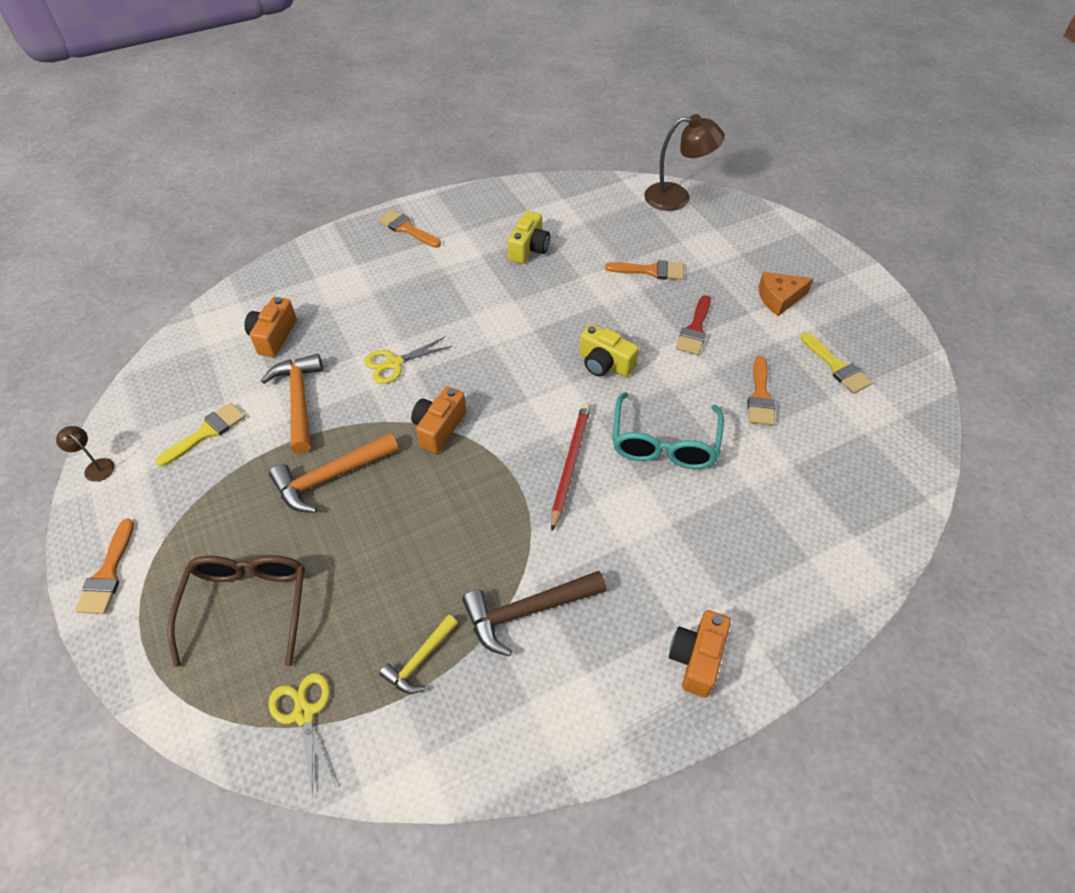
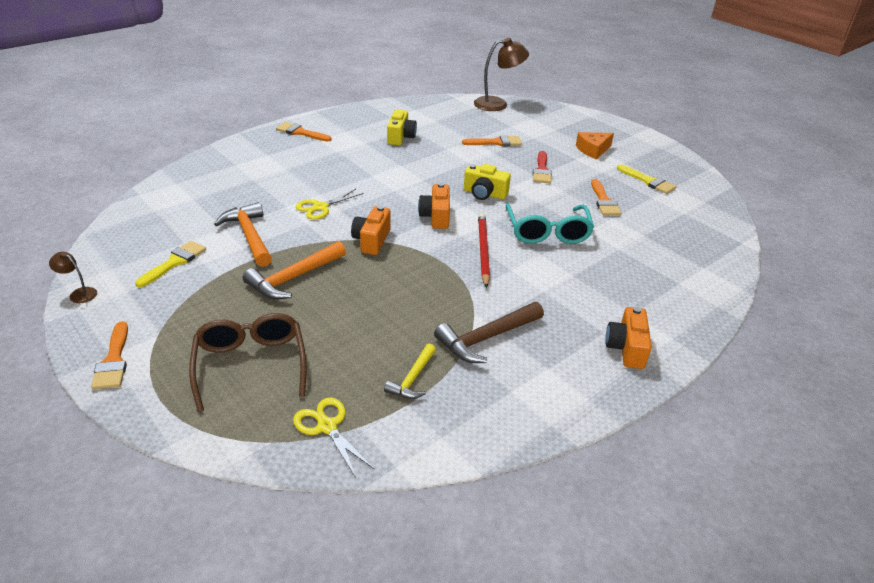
camera: 15 degrees left, 15 degrees down
(273, 336) = (213, 200): orange camera -> orange camera (436, 216)

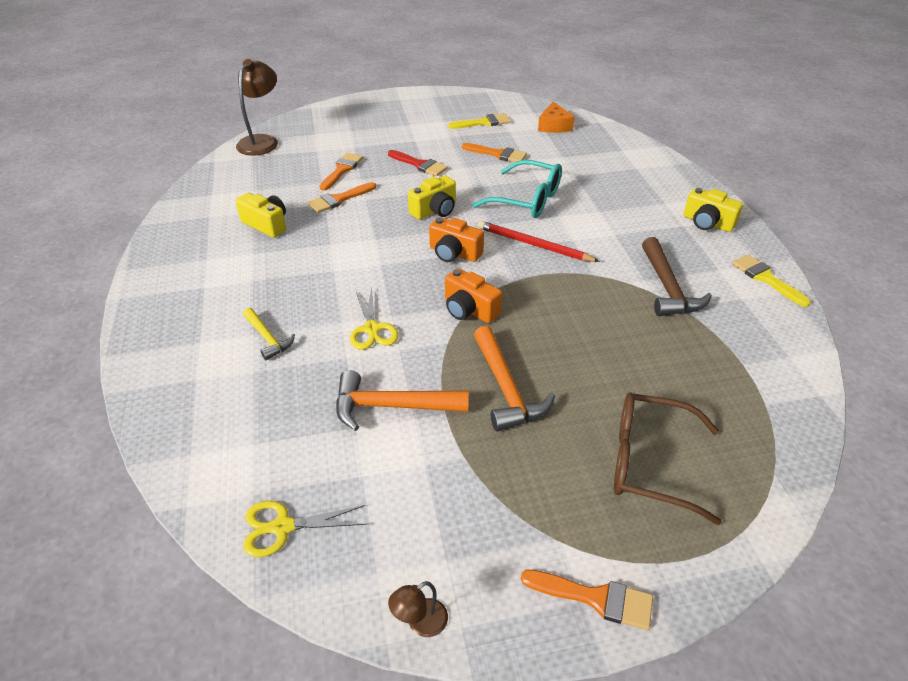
camera: 60 degrees left, 5 degrees up
(175, 262) = (406, 494): yellow brush -> yellow brush (766, 278)
(300, 132) = (169, 297): orange brush -> orange brush (339, 199)
(327, 427) = (761, 426): yellow scissors -> yellow scissors (283, 527)
(413, 378) = (709, 350): yellow hammer -> yellow hammer (268, 338)
(593, 150) = (408, 127): orange cheese -> orange cheese (554, 126)
(626, 348) = (707, 223): orange camera -> yellow camera

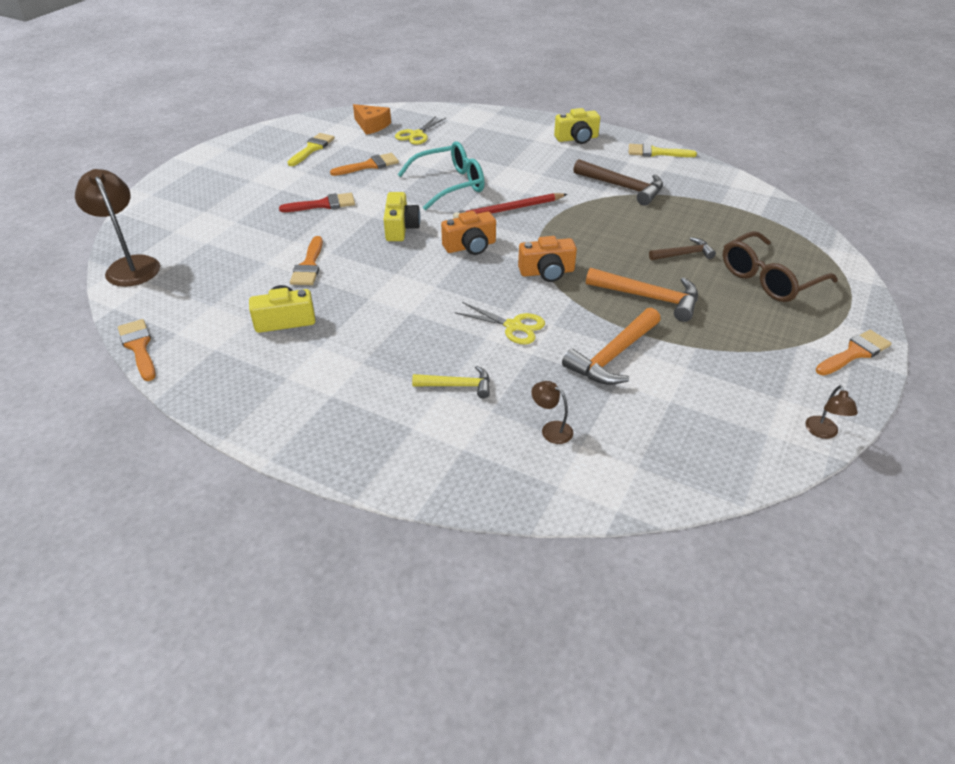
camera: 50 degrees left, 0 degrees up
(258, 416) = (551, 429): none -> brown lamp
(283, 527) = (687, 463): yellow scissors -> yellow scissors (417, 135)
(342, 170) = (264, 244): orange brush -> orange brush (139, 347)
(609, 379) = (683, 254): none -> brown hammer

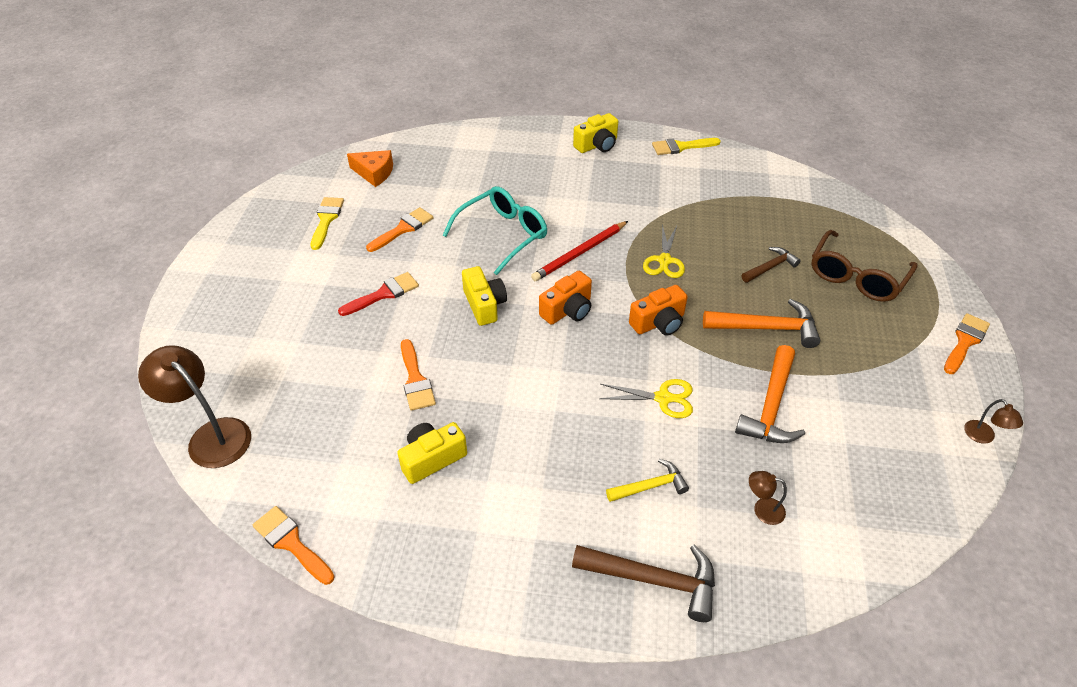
camera: 20 degrees left, 5 degrees up
(417, 135) = (431, 175): yellow scissors -> yellow scissors (664, 260)
(622, 187) = (673, 198): brown hammer -> brown hammer (653, 580)

